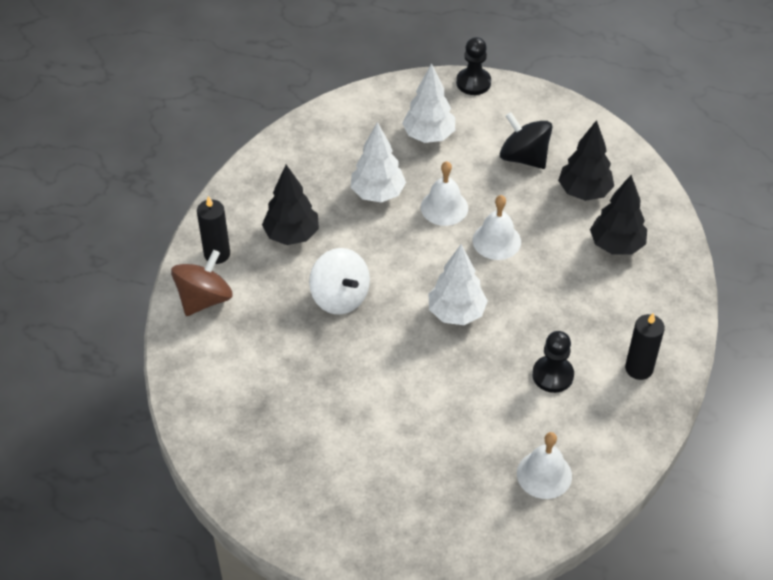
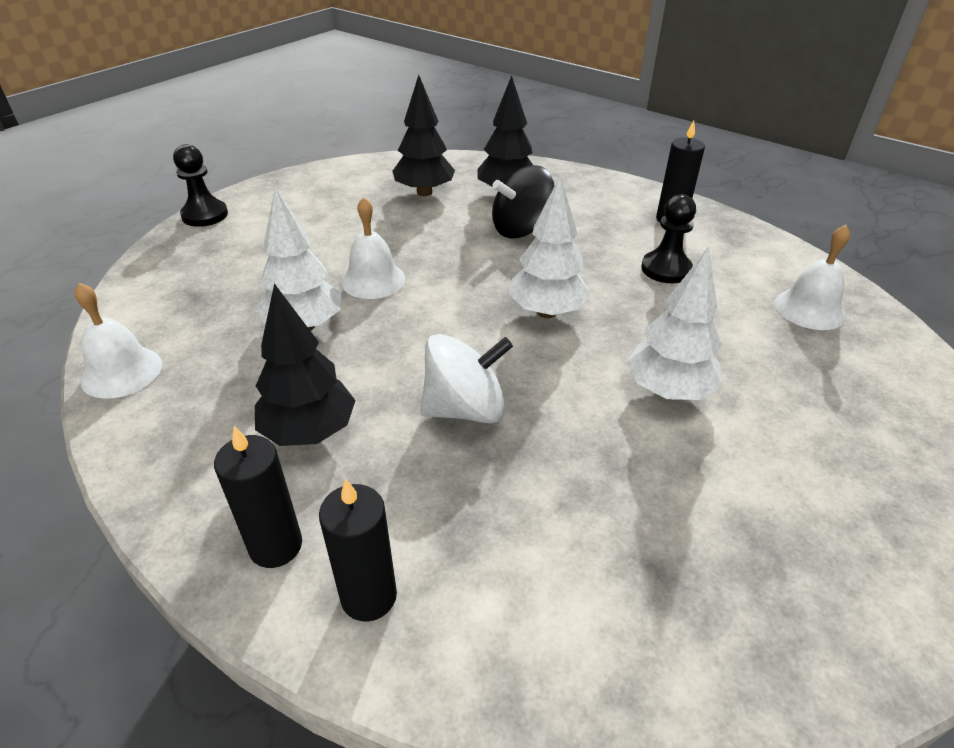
camera: 70 degrees left, 10 degrees down
(204, 299) = (369, 596): brown spinning top -> black candle
(429, 136) = (250, 263): white tree -> white tree (668, 391)
(496, 241) = (452, 257): white bell -> white bell (121, 372)
(524, 157) = (346, 212): black spinning top -> black spinning top (521, 229)

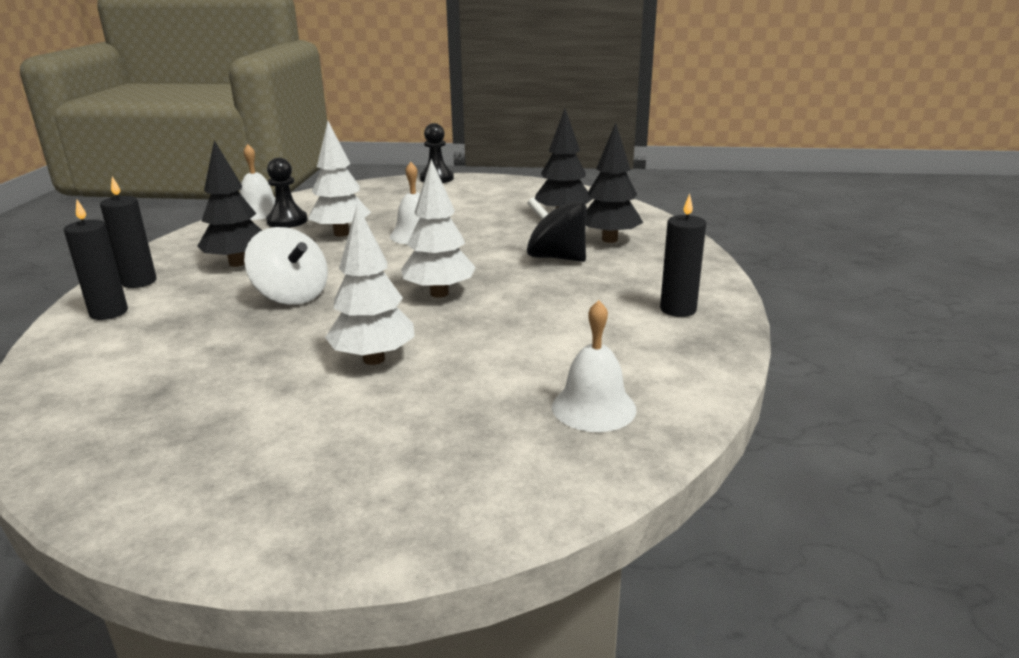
camera: 60 degrees right, 15 degrees down
(666, 269) = (573, 324): black pawn -> black pawn (287, 221)

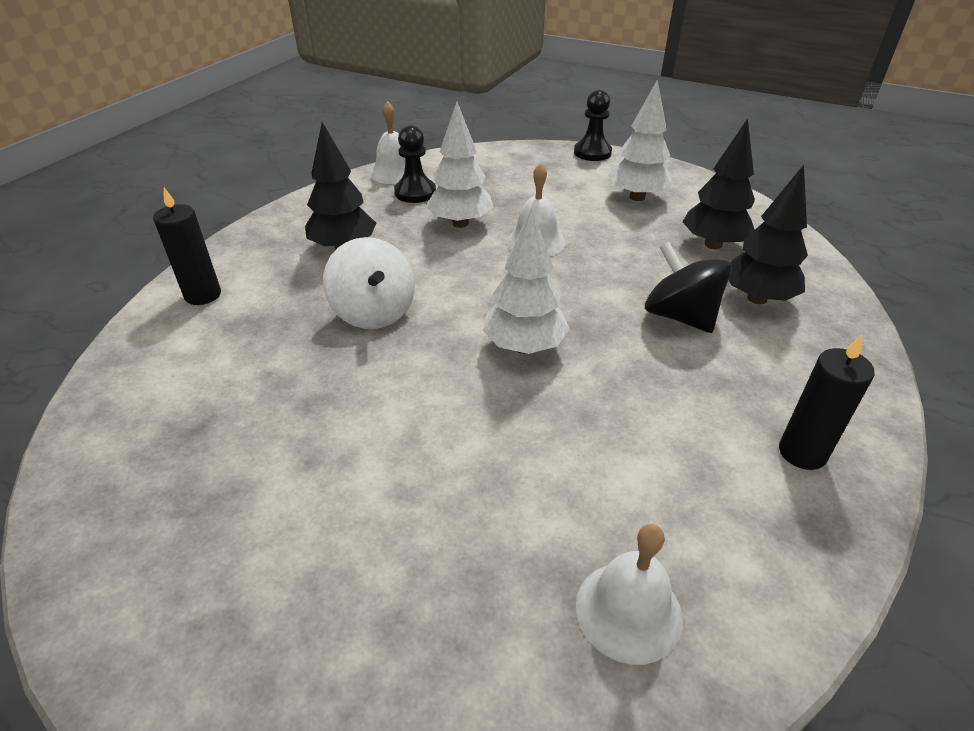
camera: 20 degrees right, 15 degrees up
(139, 282) = (246, 255): black candle -> none
(374, 359) = (414, 440): white tree -> white tree (637, 197)

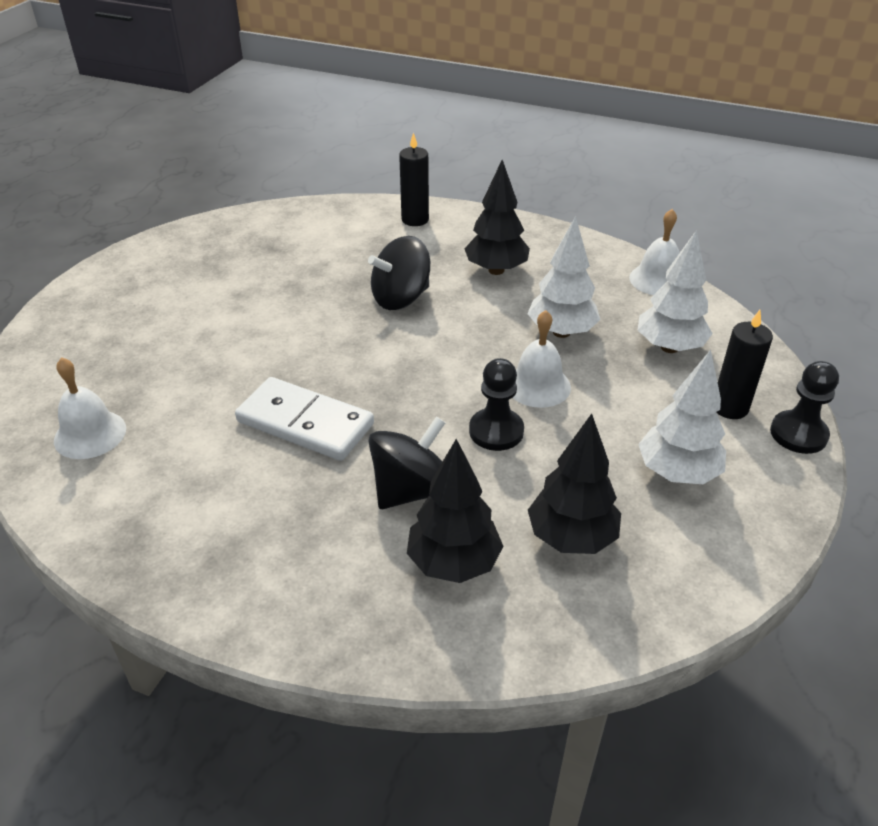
camera: 85 degrees right, 0 degrees up
(374, 312) = (401, 298): white spinning top -> black spinning top
(415, 192) = (617, 298): black pawn -> black pawn (496, 431)
(524, 347) = (357, 382): white tree -> white tree (669, 347)
(592, 385) = (305, 423): none -> white domino
(802, 452) = (209, 554): black candle -> black candle (730, 407)

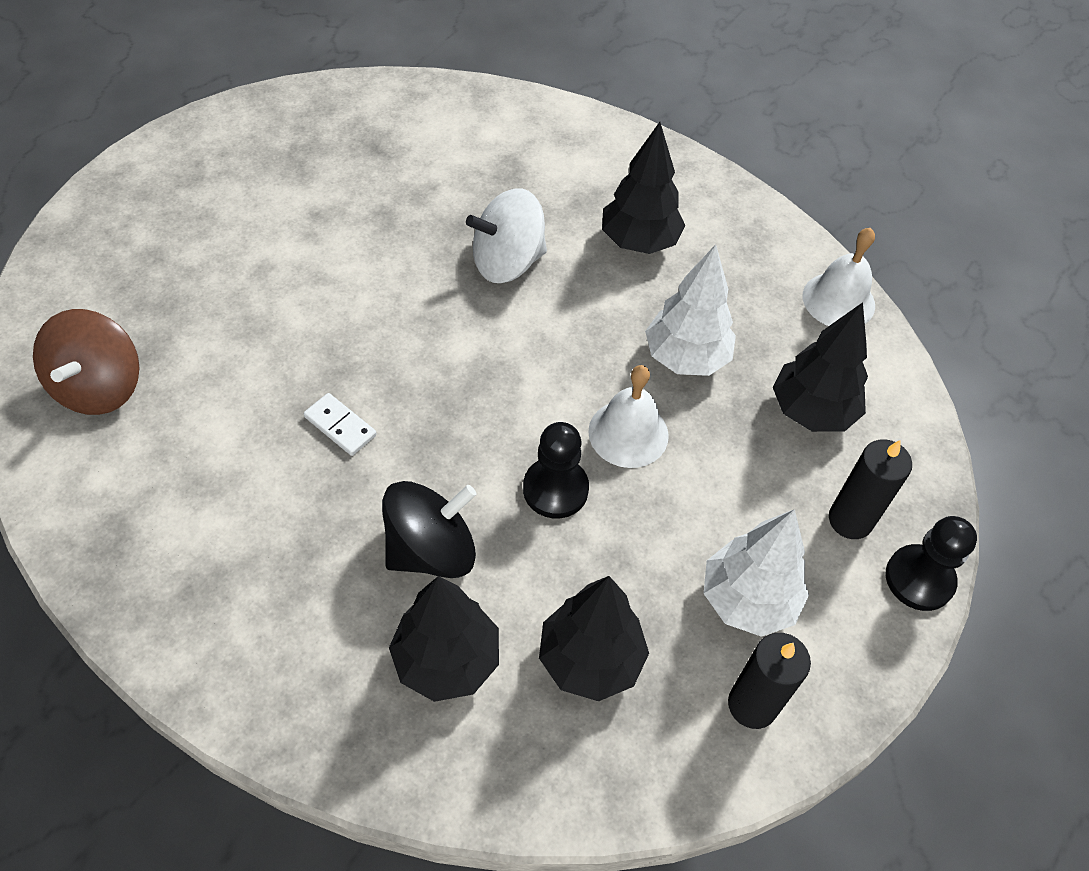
camera: 10 degrees right, 15 degrees up
(90, 434) = (100, 387): white bell -> brown spinning top
(305, 423) = (340, 426): white domino -> white domino, size x0.47
(401, 298) = (507, 262): black spinning top -> white spinning top
(415, 220) = (565, 137): black candle -> black candle (752, 704)
(669, 347) = (812, 411): white tree -> black tree

